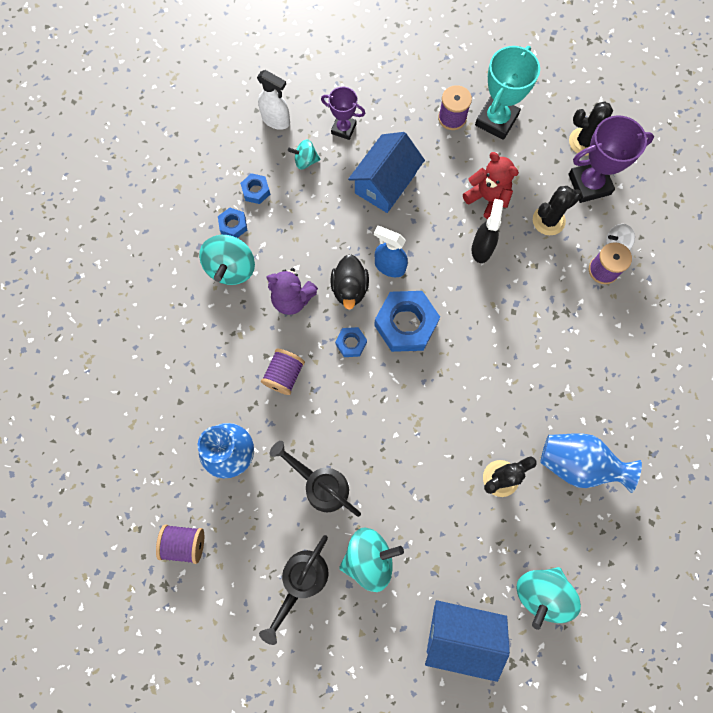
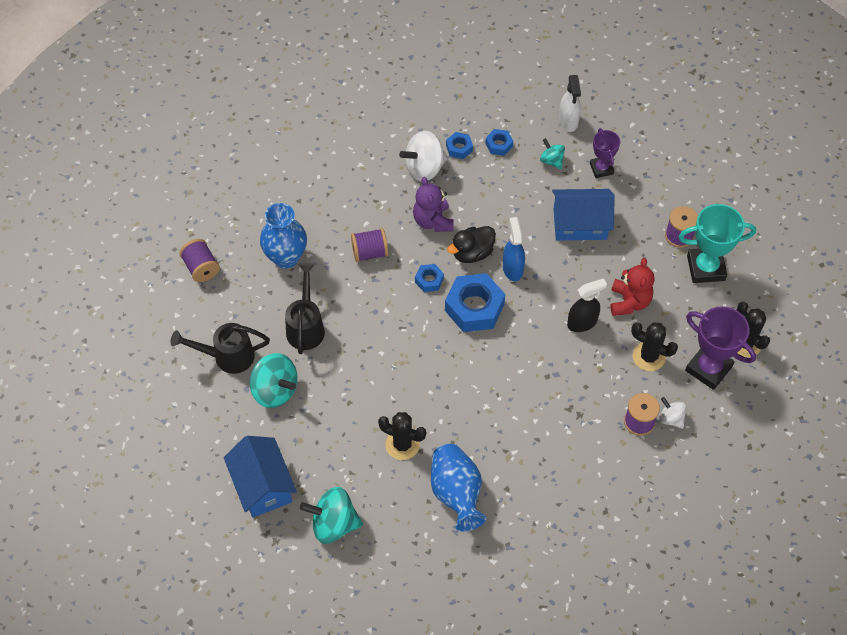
camera: 55 degrees right, 15 degrees down
(231, 268) = (424, 168): turquoise spinning top -> white spinning top

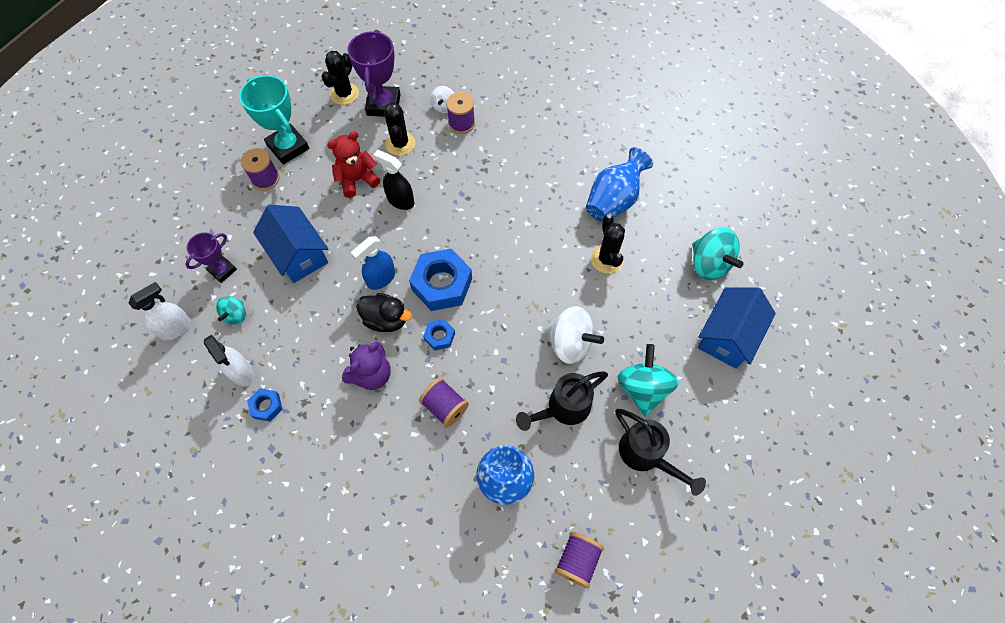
camera: 125 degrees left, 5 degrees up
(424, 168) = (311, 423): white spinning top -> white spinning top (570, 343)
(499, 145) = (241, 372): blue nut -> white spray bottle

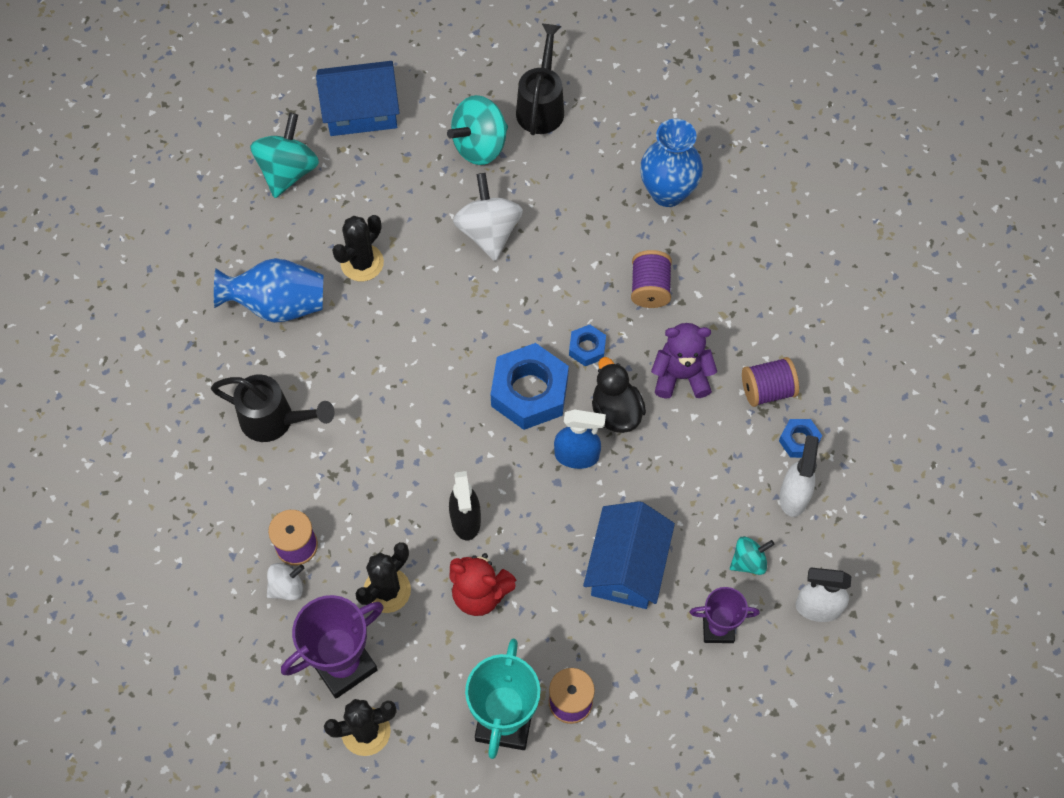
camera: 130 degrees left, 0 degrees up
(563, 408) = (558, 194): black watering can -> black watering can (274, 420)
(577, 560) = (676, 100): purple spool -> purple spool (767, 390)

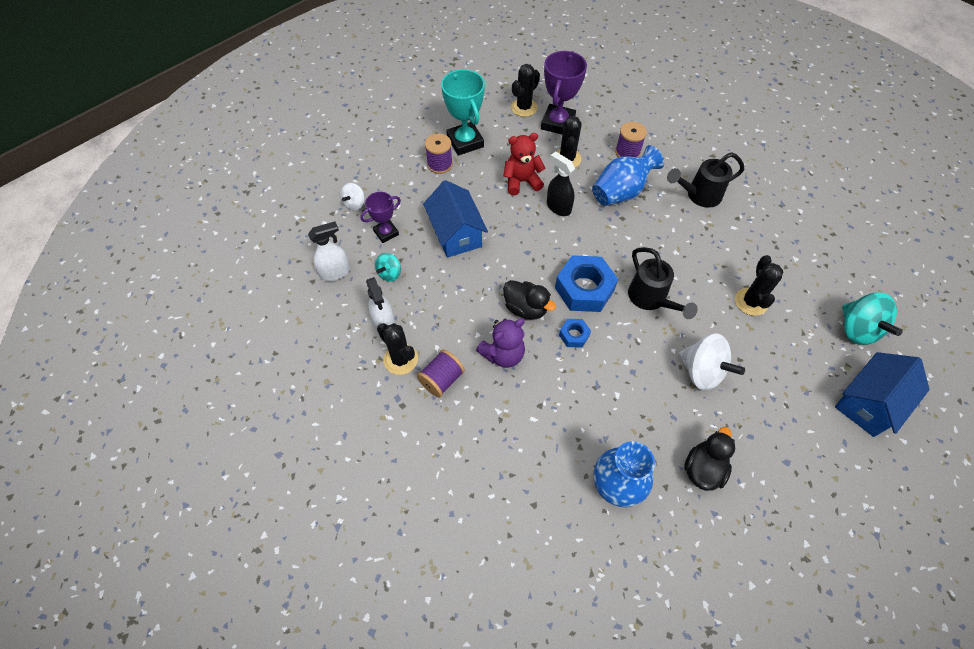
camera: 145 degrees right, 5 degrees down
(277, 305) = (765, 249): blue vase -> blue vase (621, 192)
(287, 587) = (613, 135): white spinning top -> white spinning top (354, 204)
(480, 146) = (771, 432): turquoise spinning top -> none
(541, 106) = (765, 498): black watering can -> black watering can (650, 299)
(573, 158) = (703, 469): none -> black duck
(577, 456) = (528, 271): blue spray bottle -> none
(650, 288) = (568, 401): purple spool -> none
(799, 441) = (400, 359): blue nut -> black cactus

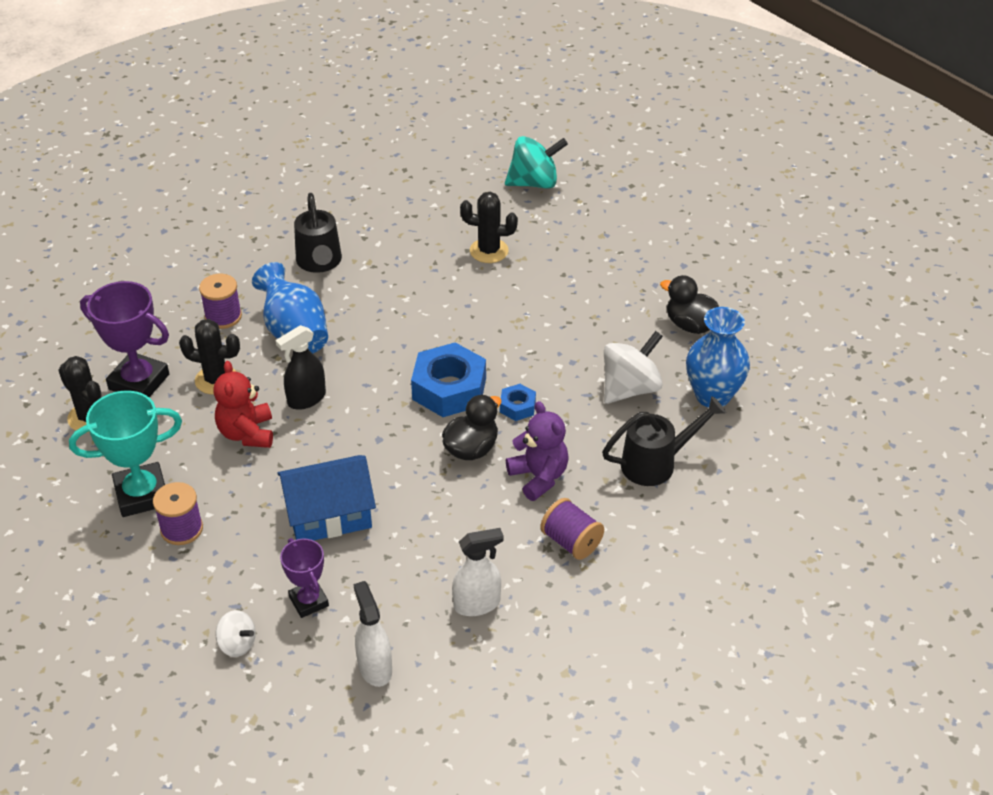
camera: 85 degrees left, 15 degrees down
(389, 273) = (389, 597): turquoise spinning top -> none
(400, 359) = (537, 585): black cactus -> none
(650, 299) = (473, 331): black watering can -> black watering can (656, 463)
(702, 371) = (576, 306): white spinning top -> white spinning top (630, 388)
(868, 403) = (620, 196): blue house -> none

